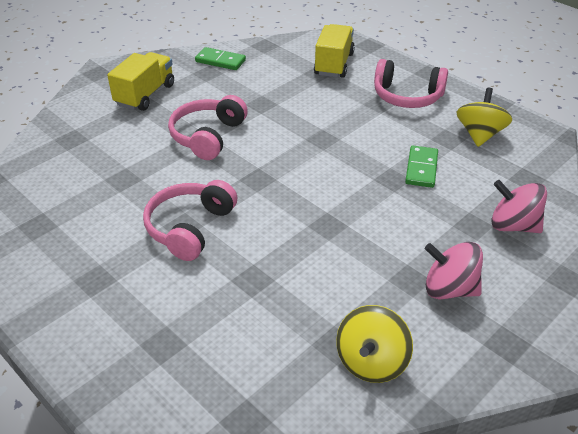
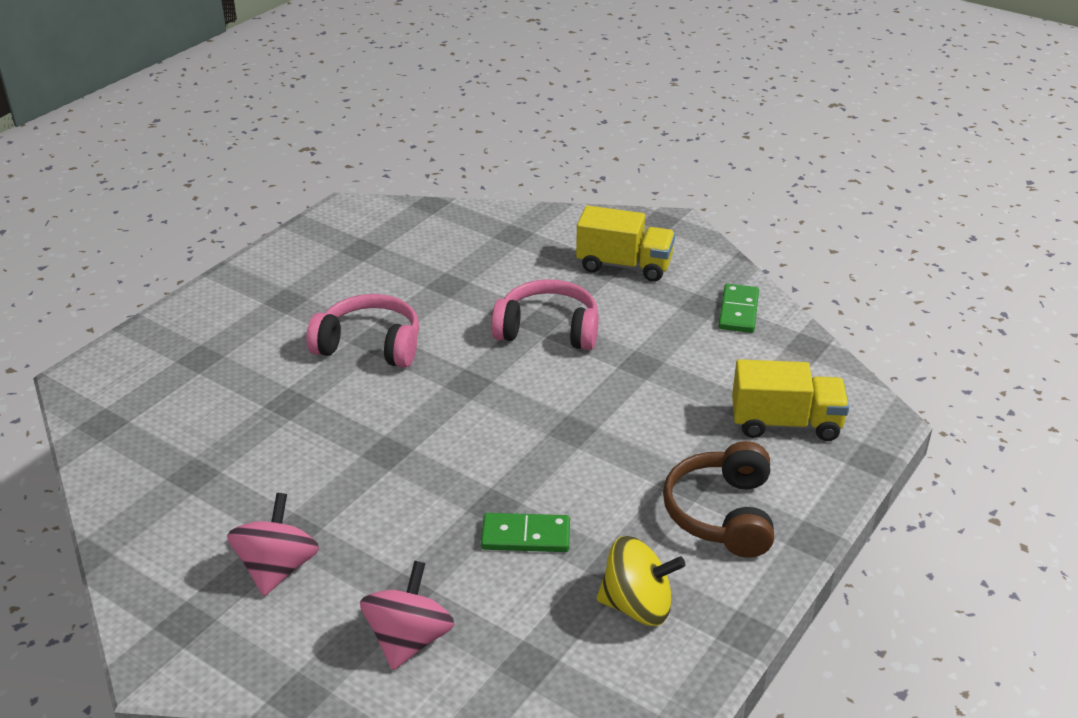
camera: 80 degrees right, 5 degrees down
(371, 362) = (166, 504): yellow spinning top -> none
(407, 96) = (722, 513): pink headphones -> brown headphones

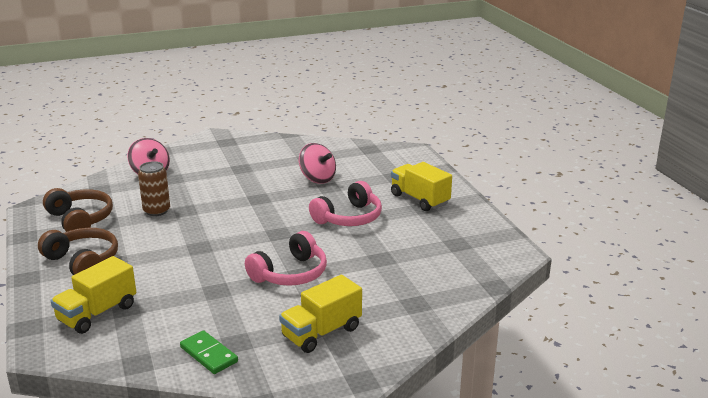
camera: 125 degrees right, 10 degrees down
(263, 311) = (419, 199): none -> yellow truck
(277, 568) = (226, 161): pink spinning top -> pink spinning top (317, 178)
(526, 536) = (156, 211): green domino -> brown can
(637, 606) = (80, 219): yellow spinning top -> brown headphones

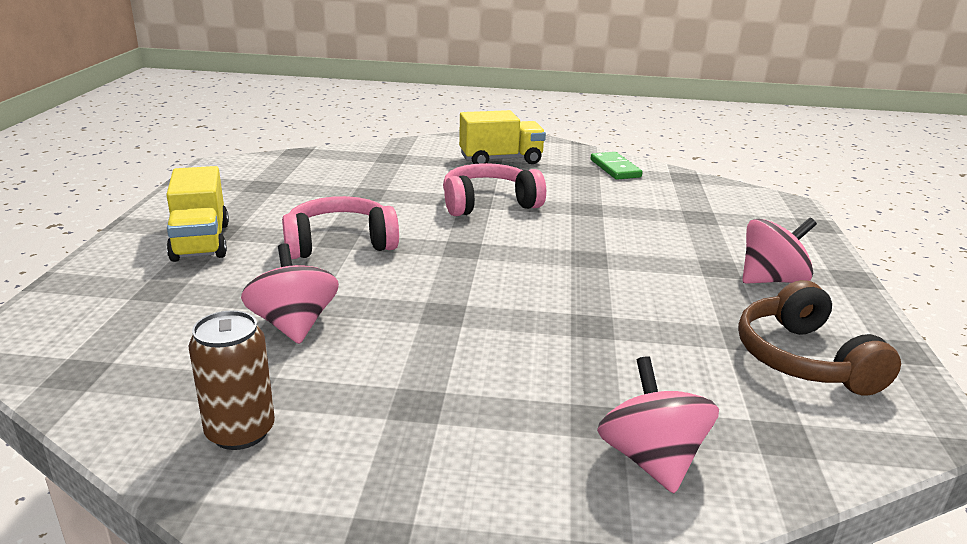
camera: 155 degrees left, 0 degrees up
(83, 261) = (771, 280): brown headphones -> pink spinning top
(97, 313) = (734, 218): yellow truck -> none
(156, 211) = (647, 338): brown can -> brown can (240, 432)

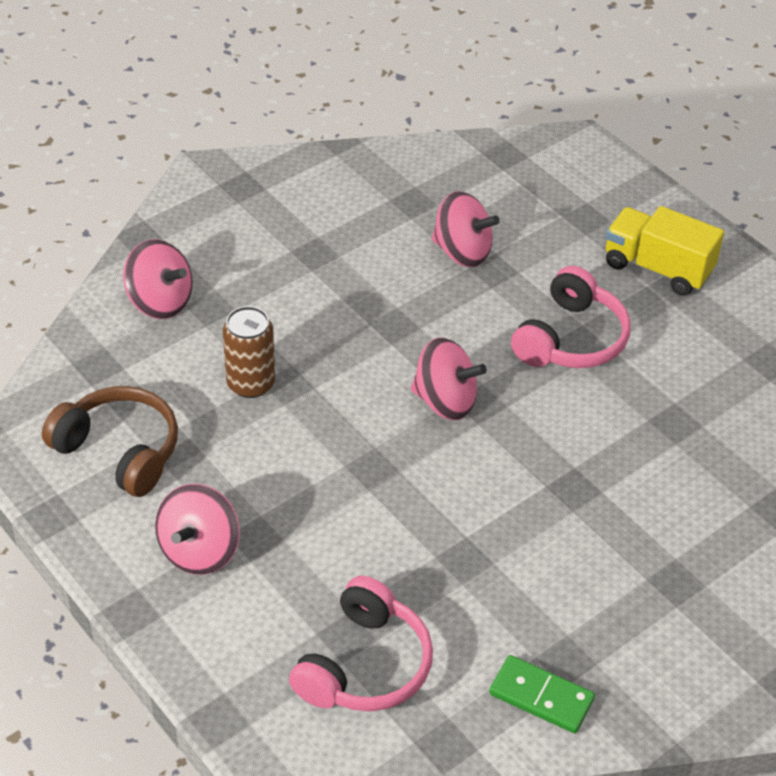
camera: 135 degrees right, 20 degrees up
(240, 432) = (373, 184): brown can -> brown can (251, 383)
(484, 260) = (445, 401): none -> pink spinning top
(489, 203) = (556, 492): pink headphones -> pink headphones (365, 665)
(501, 160) = (678, 606): yellow truck -> none

